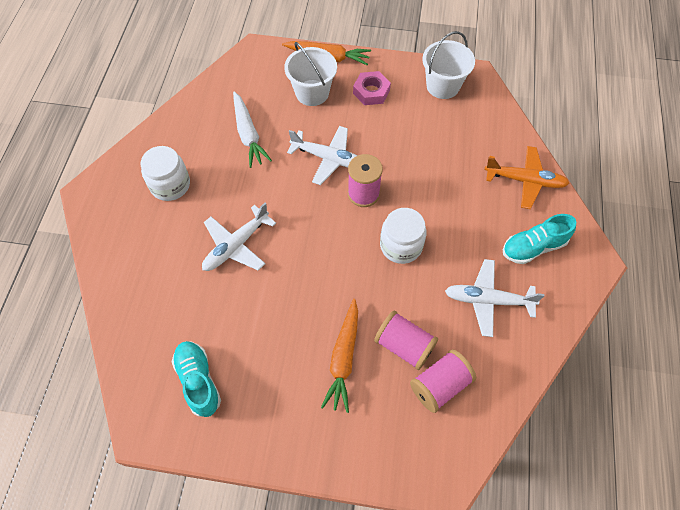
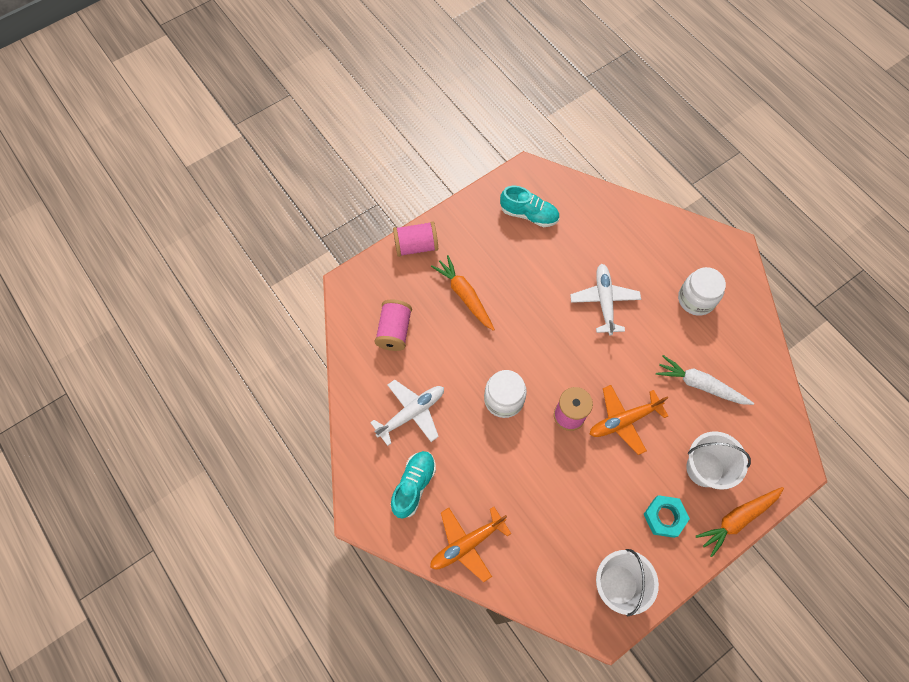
camera: 135 degrees right, 5 degrees up
(328, 158) = (624, 420): white plane -> orange plane
(371, 91) = (664, 517): pink nut -> turquoise nut
(404, 346) = (437, 335): pink spool -> pink spool (416, 246)

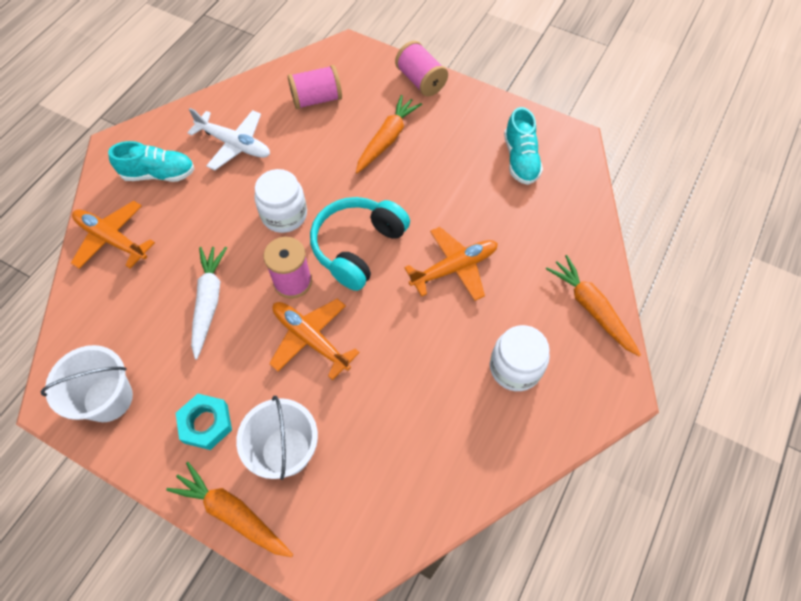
camera: 65 degrees right, 5 degrees down
(558, 358) = (358, 247): none -> turquoise headphones
(604, 301) = (454, 268): white plane -> orange plane
(670, 233) = (591, 308): none -> orange carrot
(700, 385) = (397, 410): white carrot -> white carrot (209, 302)

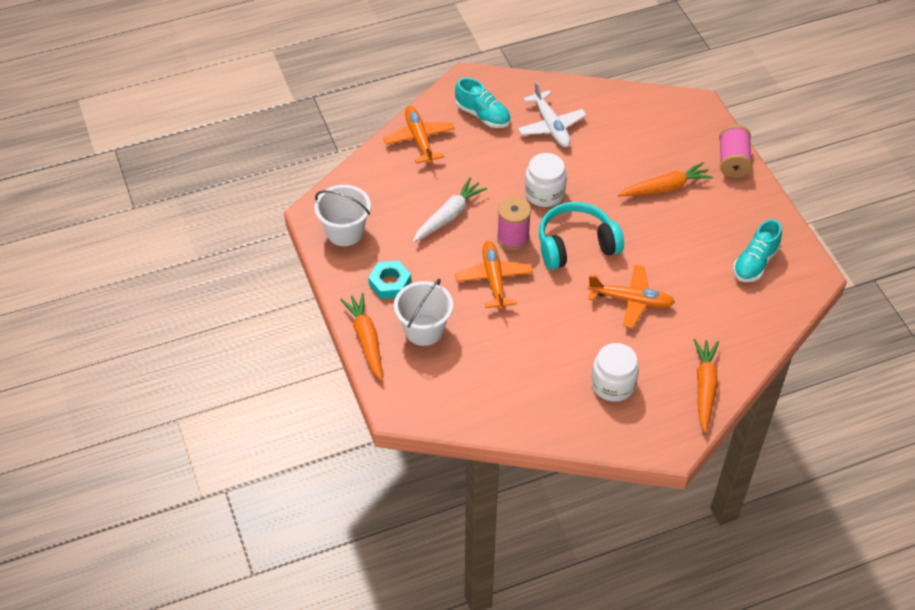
camera: 40 degrees right, 10 degrees down
(316, 99) = (639, 129): pink spool -> none

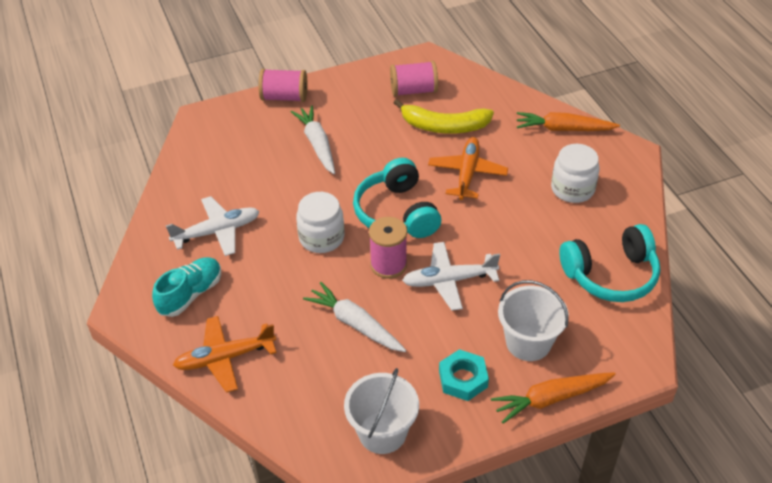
camera: 90 degrees left, 5 degrees down
(494, 279) = (449, 280): orange plane -> white plane
(499, 400) = (611, 275): none -> turquoise headphones
(665, 188) = (317, 144): orange carrot -> white carrot
(700, 286) = (444, 126): none -> yellow banana
(755, 263) = (413, 90): turquoise shoe -> pink spool

